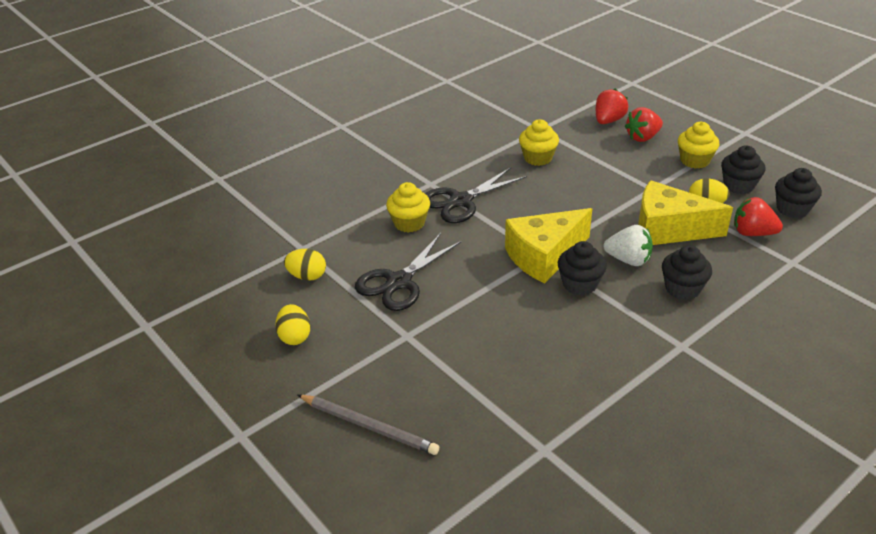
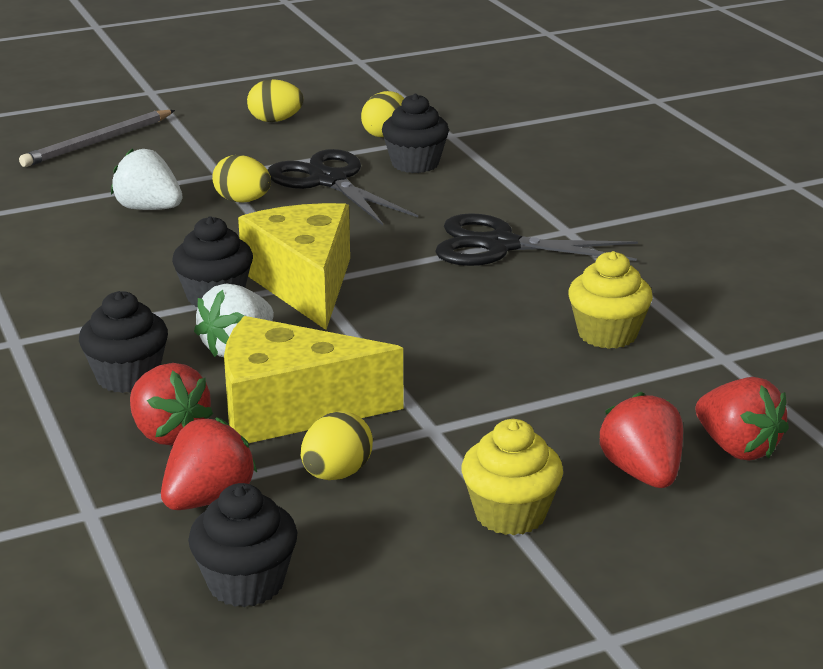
camera: 105 degrees right, 10 degrees down
(409, 223) = (463, 202): yellow cupcake -> none
(446, 311) = (243, 201): none -> yellow egg
(461, 201) = (500, 245): black scissors -> black scissors turned 60 degrees counterclockwise
(479, 352) = (149, 209): none -> white strawberry
(668, 229) = (290, 409): yellow cheese -> yellow cheese turned 120 degrees counterclockwise
(717, 259) = (169, 433): none -> red strawberry
(738, 186) = (378, 541): black cupcake -> black cupcake (415, 164)

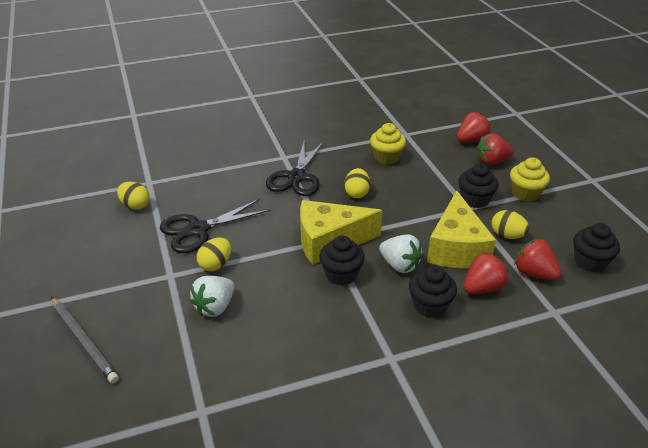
camera: 85 degrees left, 10 degrees up
(275, 120) = (89, 250): yellow egg -> yellow egg (357, 193)
(415, 164) = (185, 197): black cupcake -> black cupcake (475, 199)

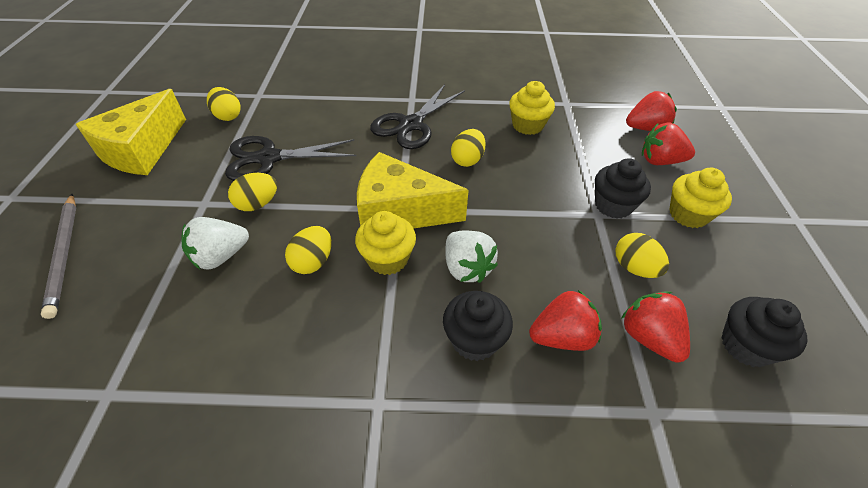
camera: 20 degrees right, 10 degrees up
(288, 291) = (313, 262): none -> yellow egg
(341, 274) = (387, 259): black cupcake -> yellow cupcake
(456, 248) = (554, 266): yellow cheese -> yellow cheese (142, 150)

